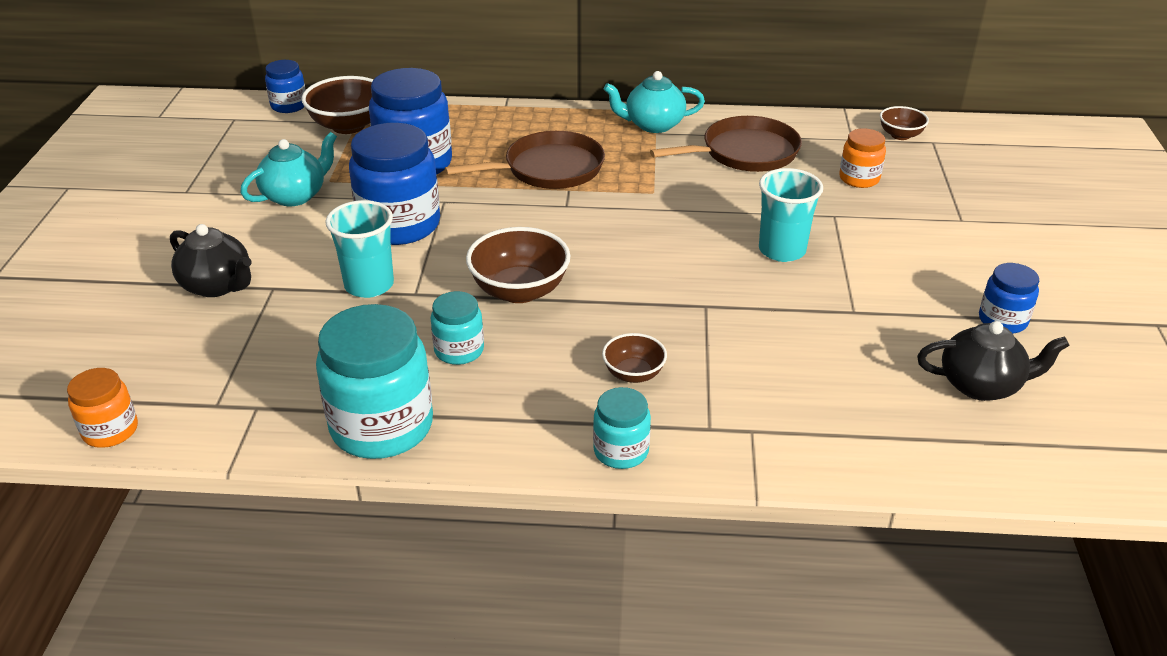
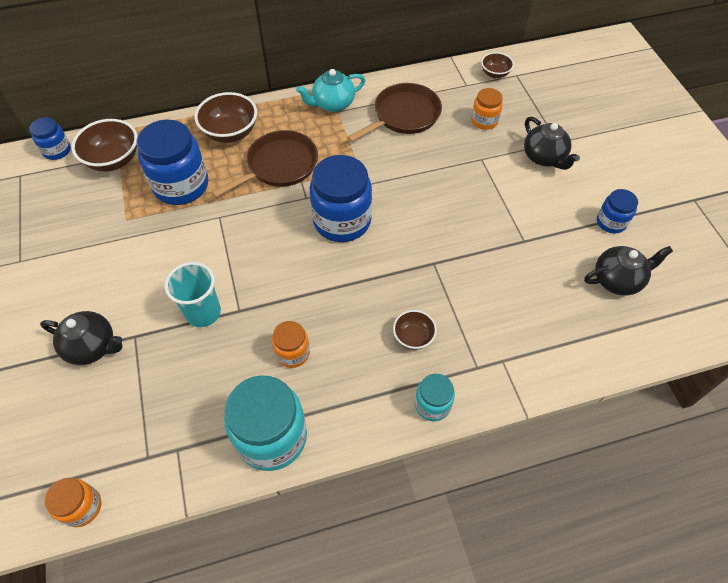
camera: 20 degrees left, 20 degrees up
(295, 196) = (107, 242): turquoise teapot -> none
(399, 225) = (198, 249): blue jar -> blue jar (342, 221)
(459, 350) = (292, 353): turquoise jar -> orange jar
(519, 291) = (309, 286): brown bowl -> brown bowl (230, 132)
(782, 250) = (461, 200): turquoise cup -> none
(931, 232) = (544, 157): none -> black teapot

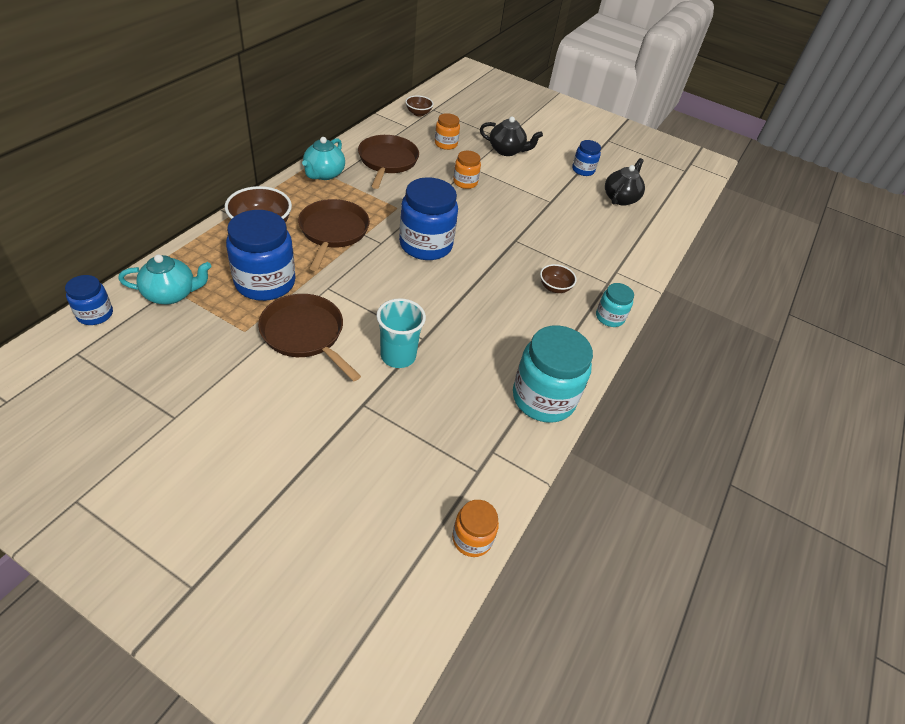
camera: 50 degrees left, 10 degrees down
(92, 347) = (336, 434): black teapot -> none
(113, 160) = (171, 294): brown bowl -> turquoise teapot
(160, 248) = (305, 334): none -> brown pan
(292, 353) = (494, 341): orange jar -> orange jar (465, 182)

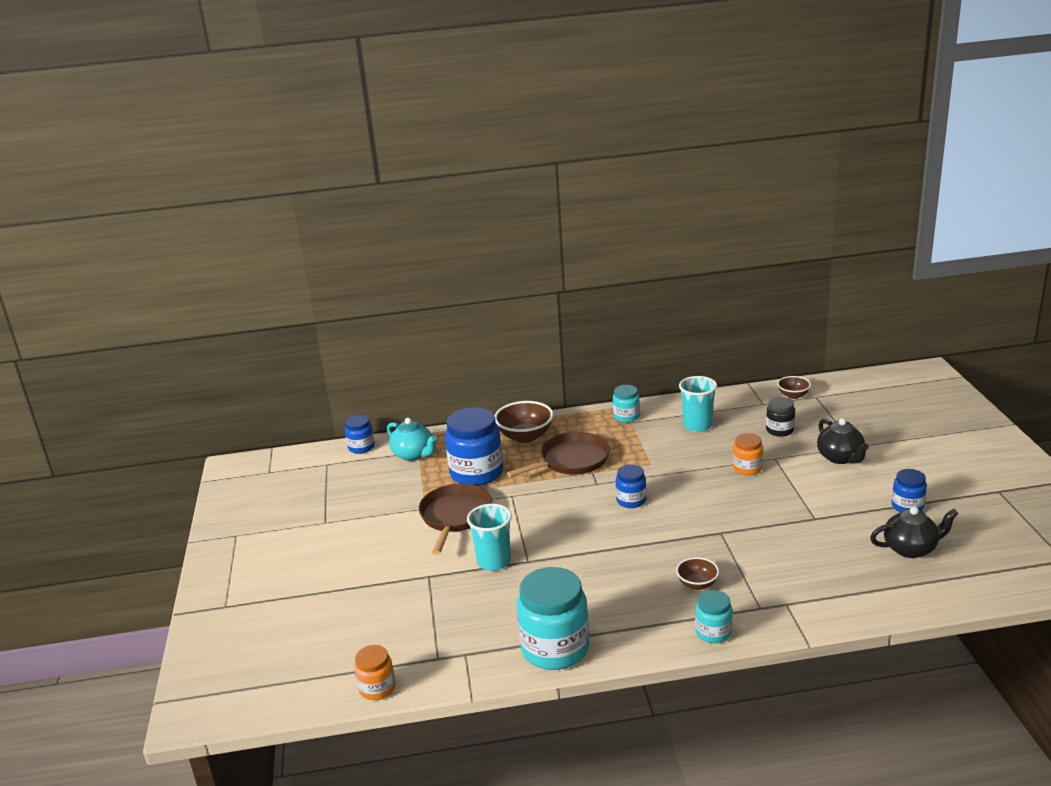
camera: 60 degrees right, 20 degrees down
(324, 174) = (626, 417): turquoise teapot -> turquoise jar
(387, 161) = (697, 425): brown pan -> turquoise cup
(426, 245) = (631, 500): blue jar -> blue jar, size x0.52
(446, 144) = (780, 430): orange jar -> black jar

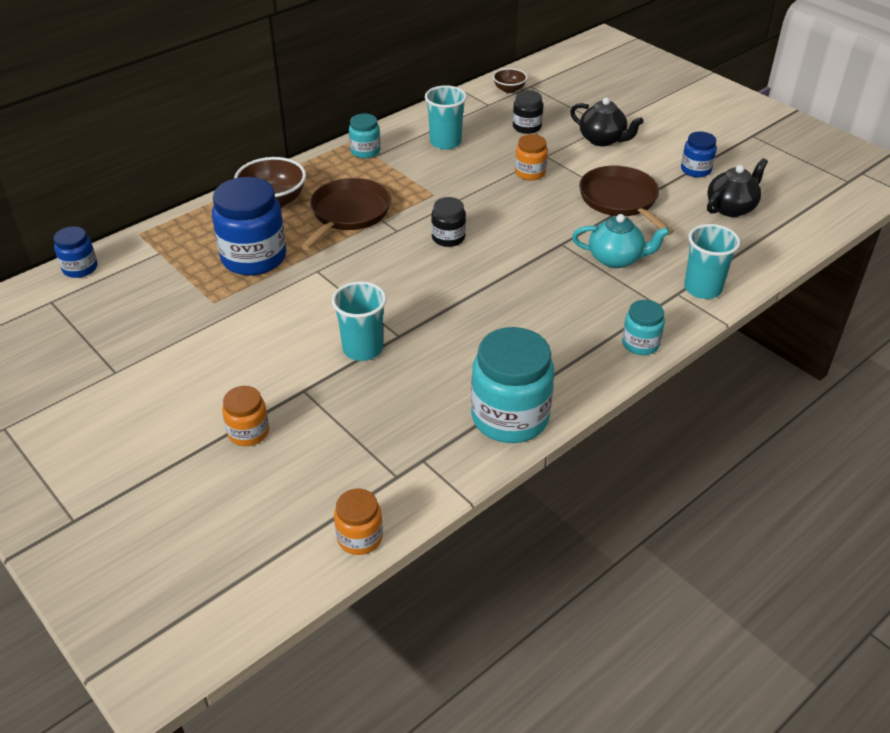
camera: 35 degrees left, 15 degrees up
(369, 591) = (248, 432): none -> orange jar
(413, 454) = (157, 258): turquoise teapot -> turquoise teapot (616, 259)
(455, 516) = (273, 313): brown pan -> brown pan (620, 200)
(631, 500) = (448, 238): blue jar -> black jar
(697, 584) = (585, 302): brown bowl -> none
(814, 607) = (702, 288): none -> turquoise cup

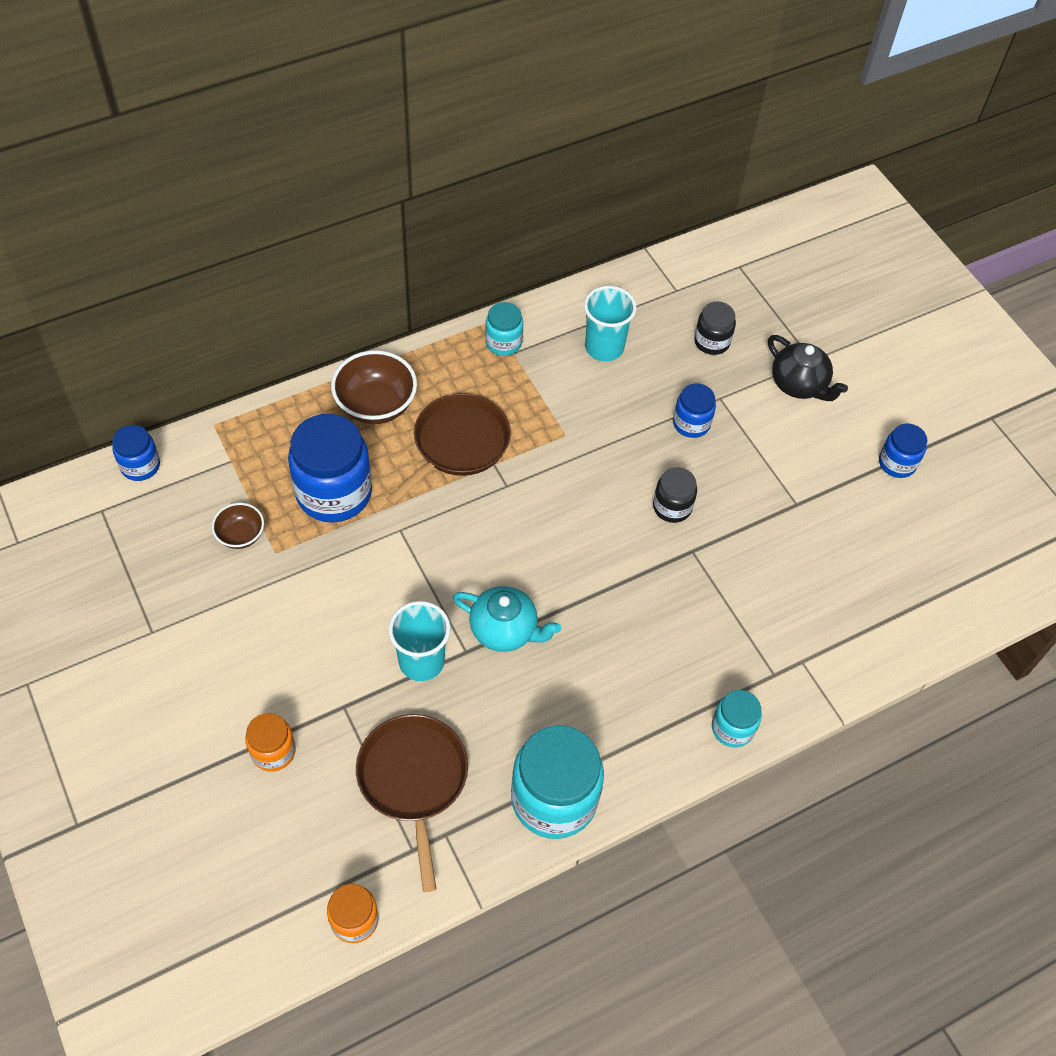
camera: 10 degrees right, 15 degrees up
(448, 238) = (562, 511): black jar -> black jar (672, 507)
(509, 89) = (710, 268): brown bowl -> brown bowl (241, 535)
(530, 173) = (691, 423): orange jar -> blue jar
(616, 259) = (748, 590): turquoise teapot -> turquoise teapot (504, 630)
(620, 200) = (786, 494): brown pan -> brown pan (413, 780)
(702, 288) = (834, 661): turquoise cup -> none
(731, 208) = (917, 538): black teapot -> none

